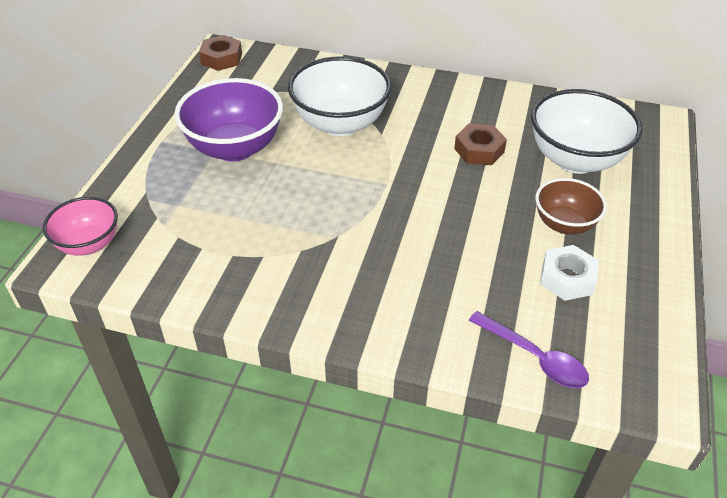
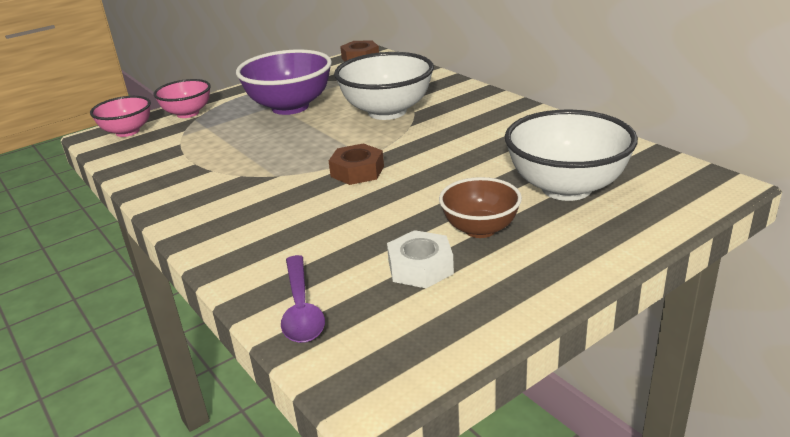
camera: 40 degrees right, 15 degrees down
(127, 194) = (187, 113): none -> pink bowl
(479, 150) = (479, 156): brown nut -> brown nut (357, 171)

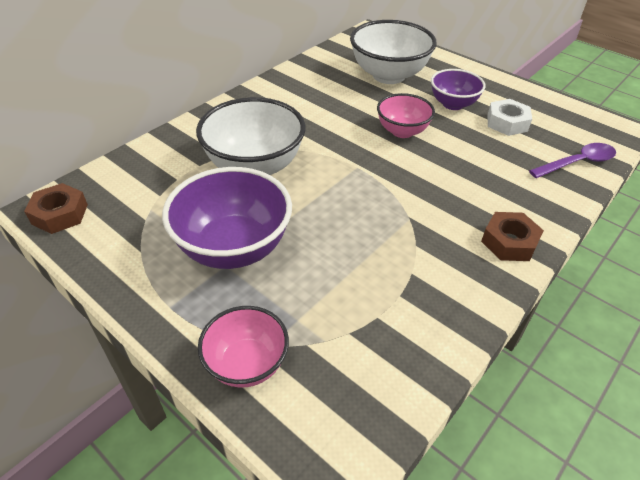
camera: 105 degrees left, 15 degrees up
(127, 132) = (317, 426): pink bowl -> pink bowl (402, 131)
(357, 171) = (388, 167): brown nut -> brown nut (509, 242)
(480, 229) = (453, 104): brown bowl -> purple bowl

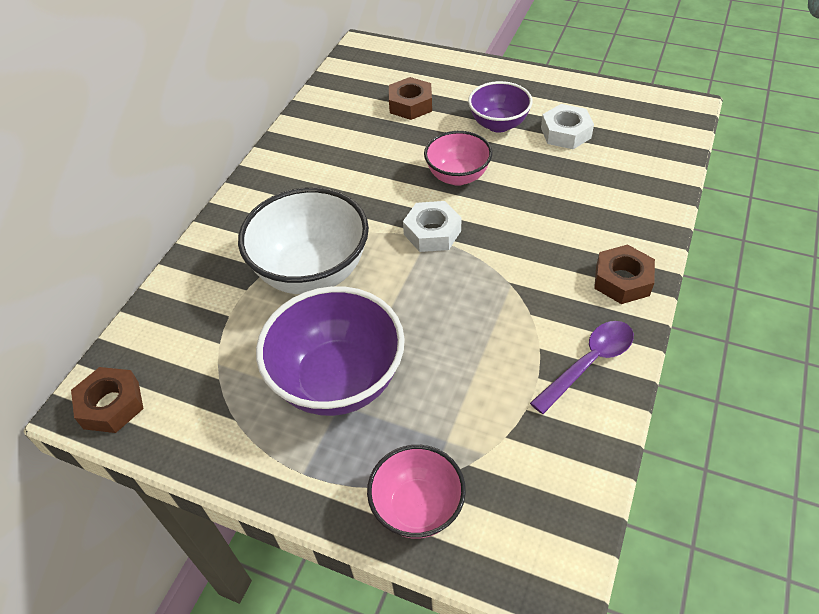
camera: 15 degrees left, 5 degrees up
(362, 164) = (432, 232): none -> white nut
(388, 75) = (410, 104): white bowl -> brown nut
(577, 163) = (655, 163): purple spoon -> purple spoon (589, 363)

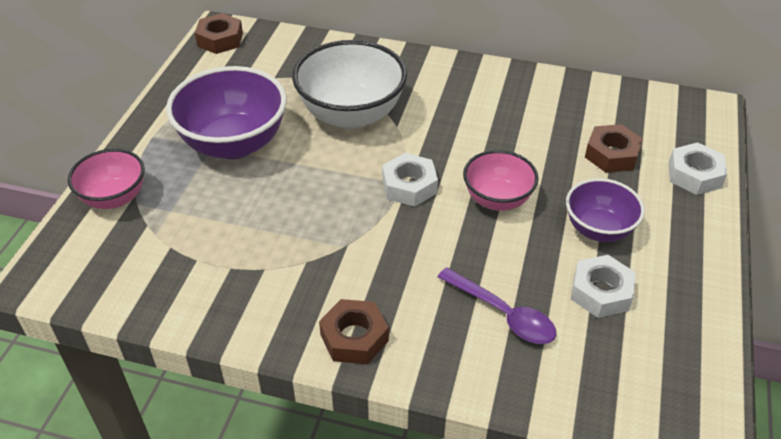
camera: 80 degrees right, 5 degrees down
(442, 68) = (694, 175): none -> white nut
(589, 363) = (244, 305): purple spoon -> purple spoon (503, 314)

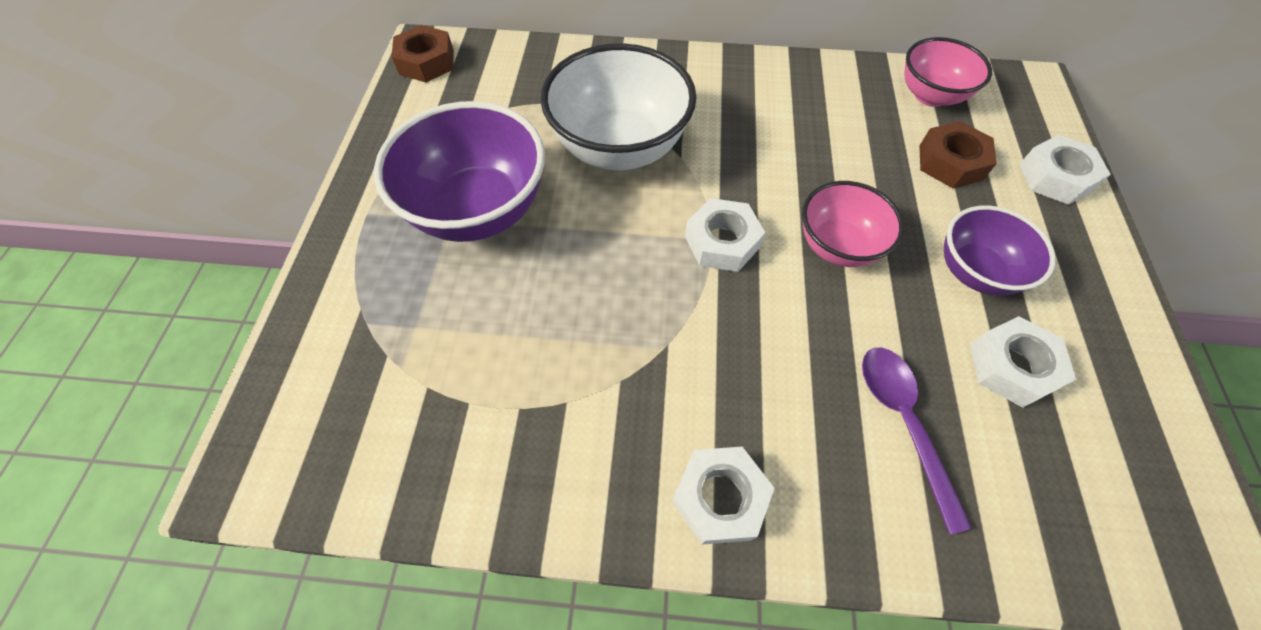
camera: 10 degrees left, 15 degrees up
(114, 198) = (332, 319): pink bowl -> pink bowl (930, 95)
(354, 337) = (719, 498): brown nut -> white nut
(503, 314) = (903, 422): purple spoon -> purple spoon turned 135 degrees counterclockwise

